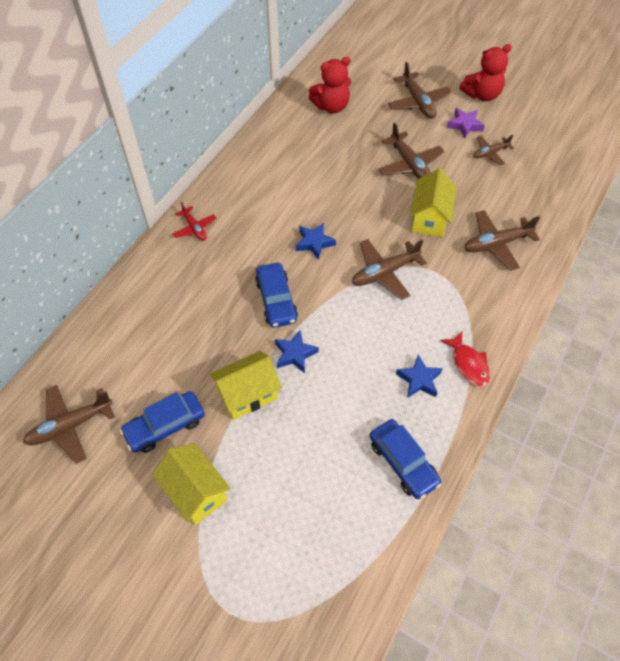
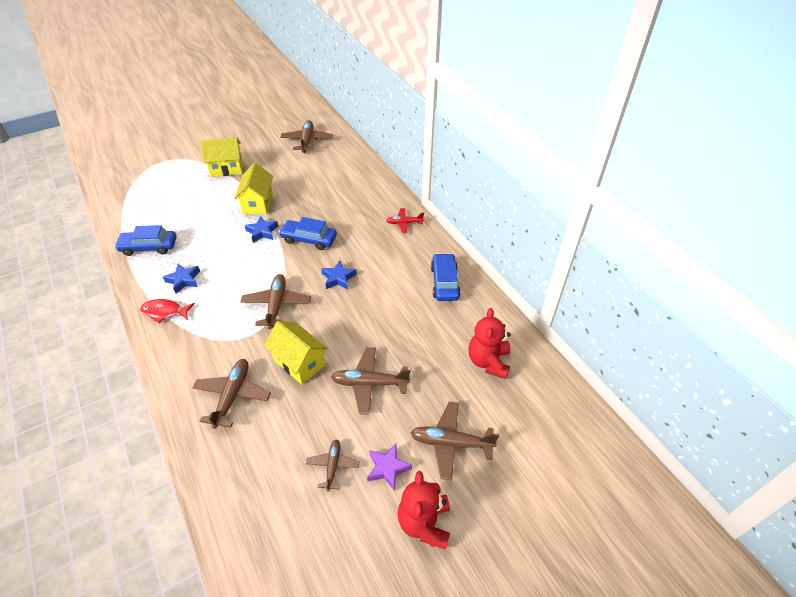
camera: 120 degrees right, 10 degrees down
(165, 426) = (273, 169): blue car -> blue car (444, 282)

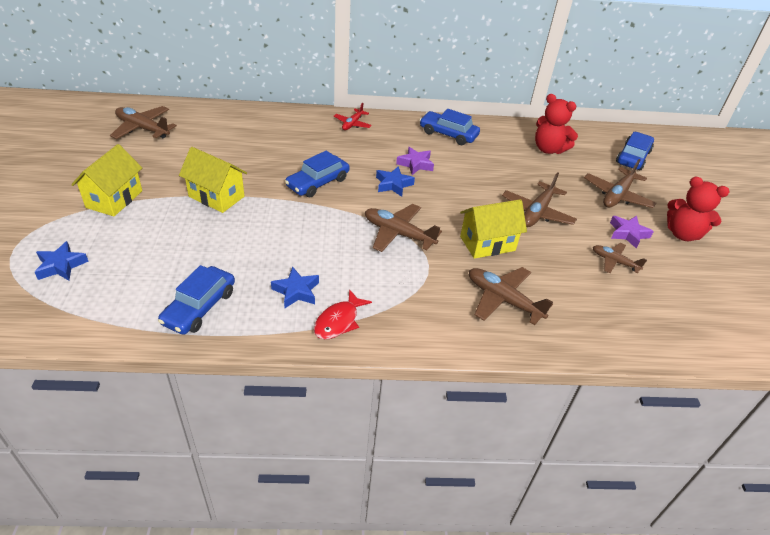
camera: 65 degrees left, 5 degrees down
(262, 232) = (272, 209): blue star -> blue star (61, 266)
(378, 280) = (415, 164): none -> purple star
(544, 441) = (633, 157): none -> blue car

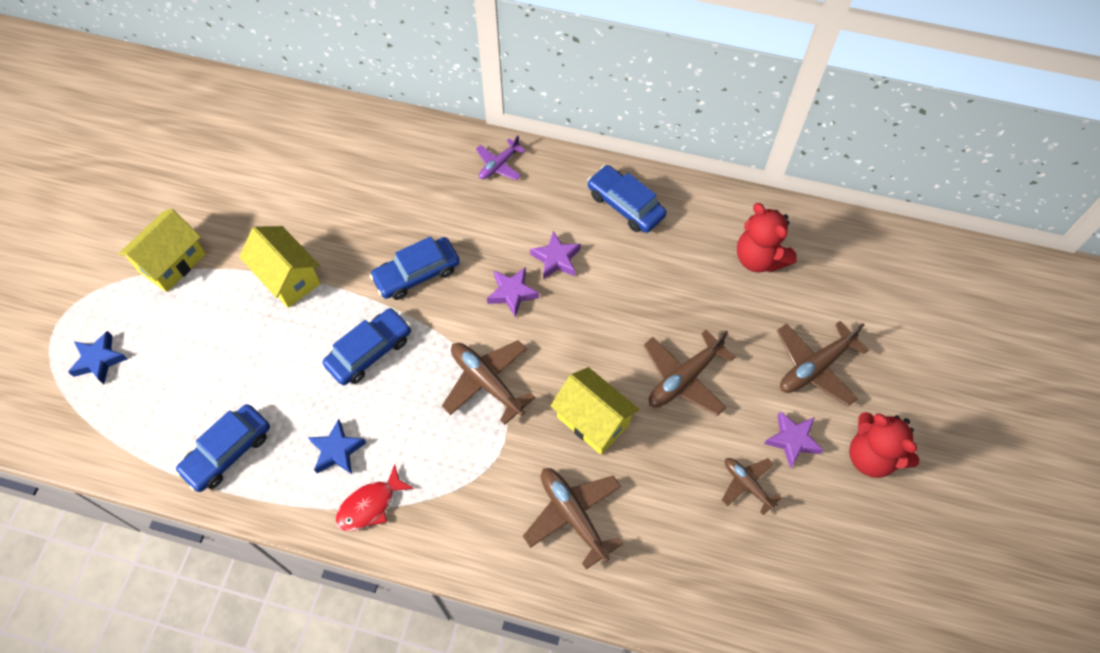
camera: 20 degrees right, 20 degrees up
(143, 129) = (229, 137): brown plane -> none
(352, 124) = (499, 165): red plane -> purple plane
(393, 184) = (512, 293): blue star -> purple star
(487, 243) = (593, 420): yellow house -> yellow house turned 45 degrees clockwise
(633, 157) = (881, 295): blue car -> blue car (369, 351)

